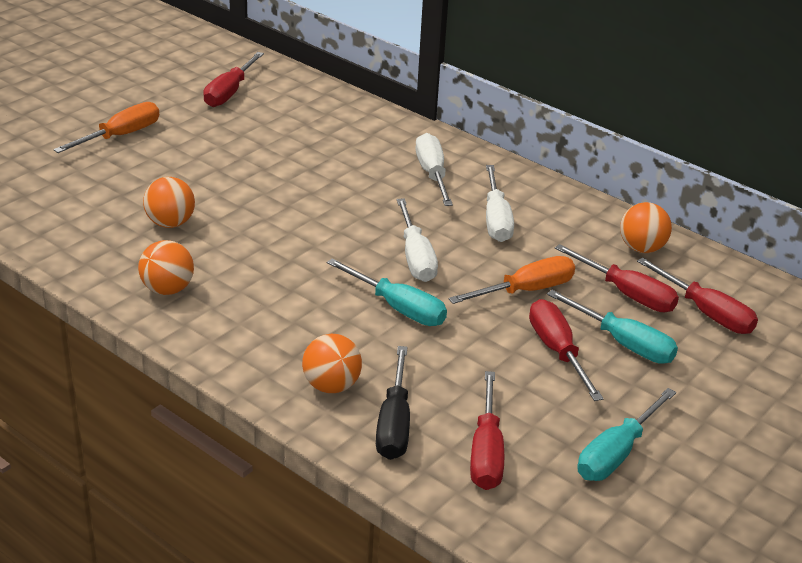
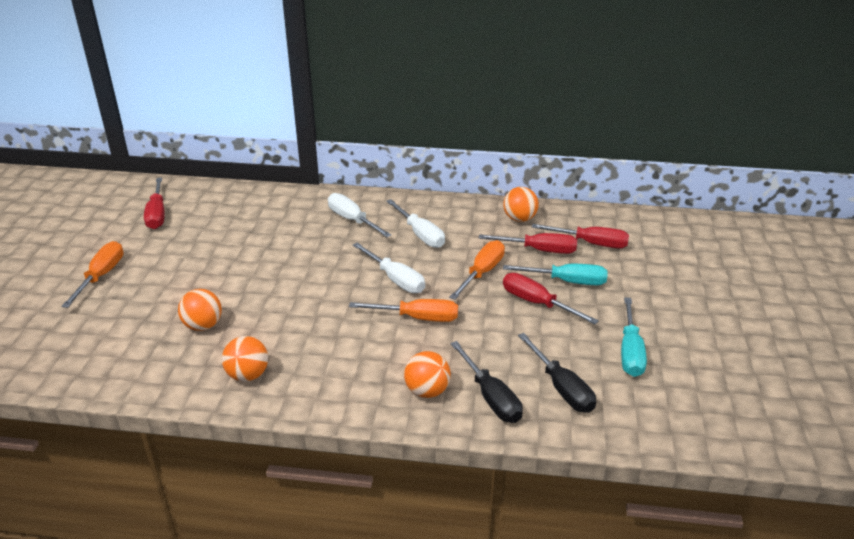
camera: 30 degrees left, 0 degrees up
(398, 308) = (417, 318): turquoise screwdriver -> orange screwdriver
(486, 452) = (561, 388): red screwdriver -> black screwdriver

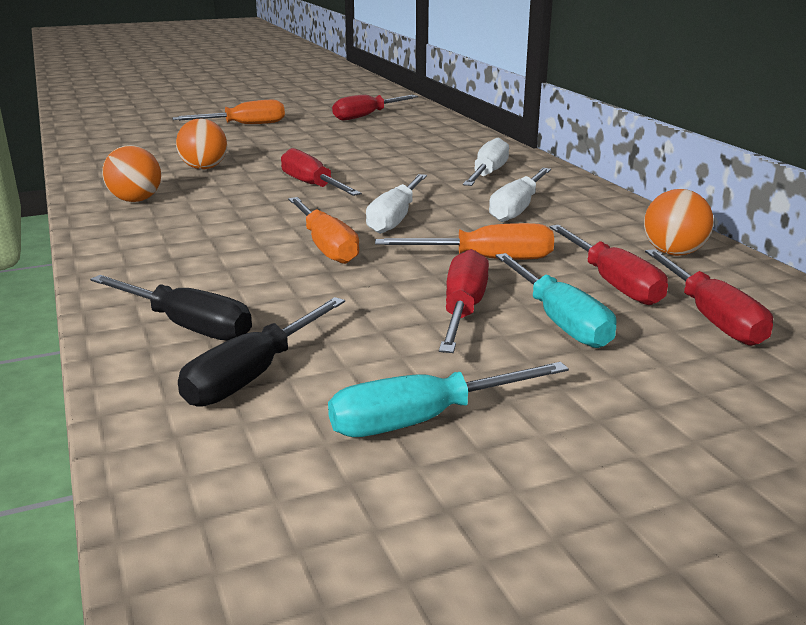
camera: 60 degrees right, 10 degrees down
(301, 290) = (312, 186): none -> red screwdriver
(427, 391) = (171, 284): orange ball -> none
(491, 397) = (187, 326): black screwdriver -> black screwdriver turned 90 degrees counterclockwise

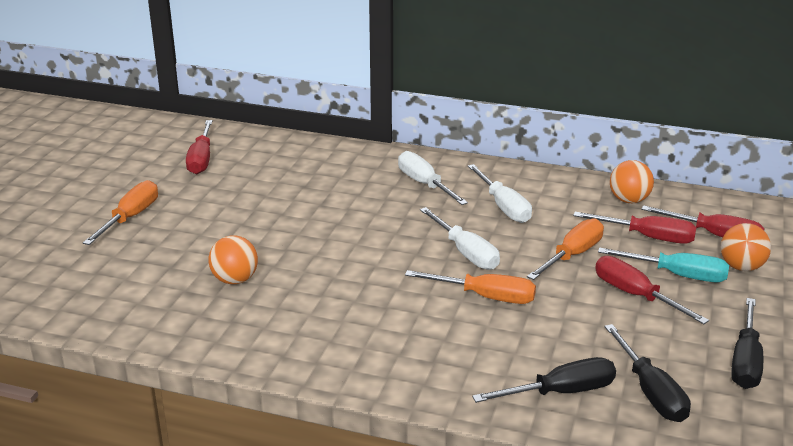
camera: 50 degrees left, 5 degrees up
(136, 200) = (277, 337): orange ball -> orange ball (741, 267)
(312, 186) = (352, 253): red screwdriver -> none
(423, 420) = (745, 361): turquoise screwdriver -> black screwdriver

